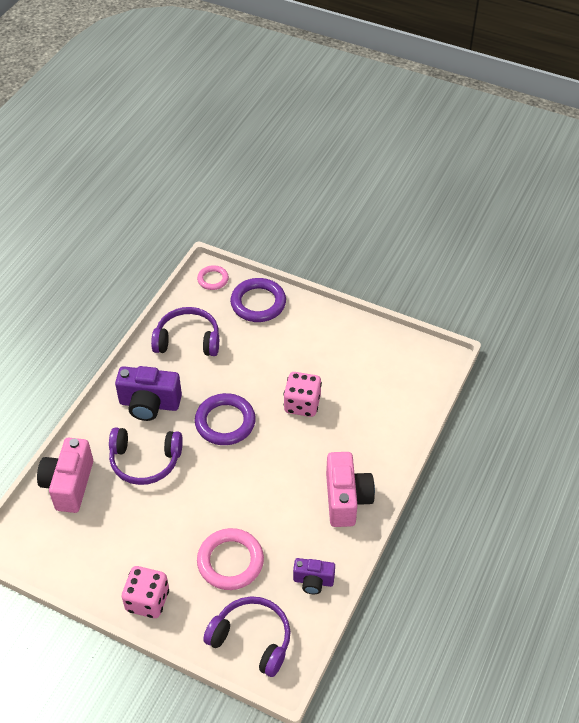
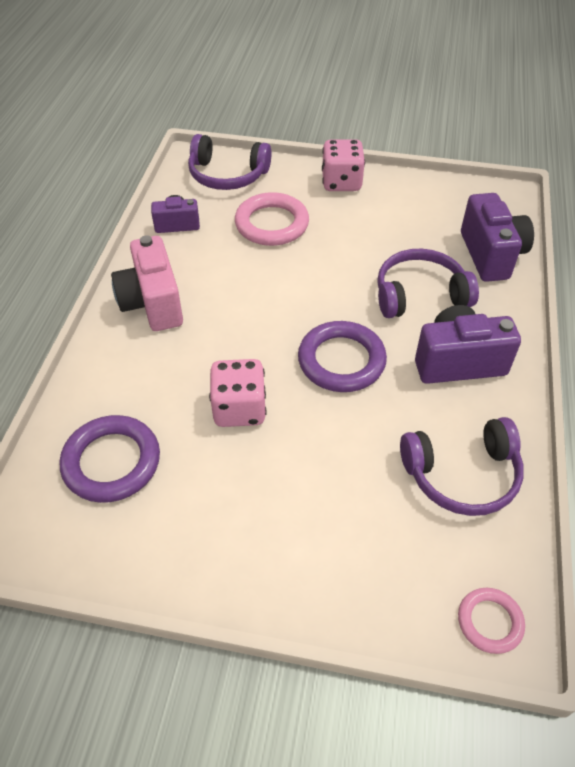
camera: 165 degrees right, 0 degrees up
(69, 485) = (491, 255): pink camera -> purple camera
(258, 303) = (377, 584): purple ring -> purple ring (111, 462)

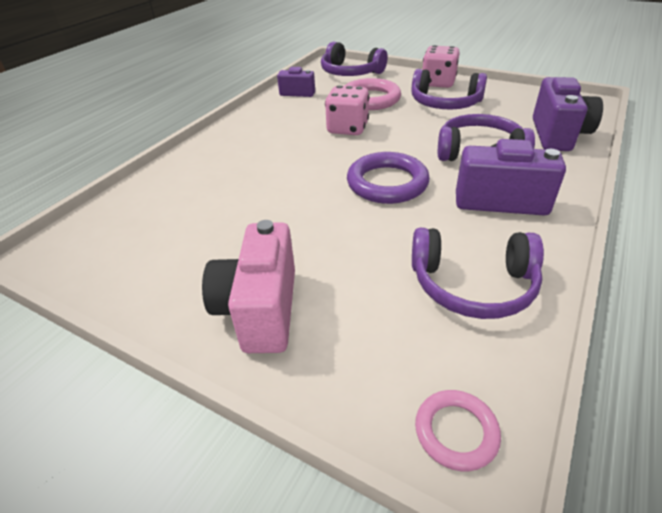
camera: 20 degrees right, 10 degrees down
(111, 462) = (157, 216): purple ring -> none
(152, 303) = (253, 130): pink camera -> pink camera (260, 310)
(239, 409) = (281, 200): pink dice -> pink dice (347, 128)
(360, 219) = (445, 103): none -> purple headphones

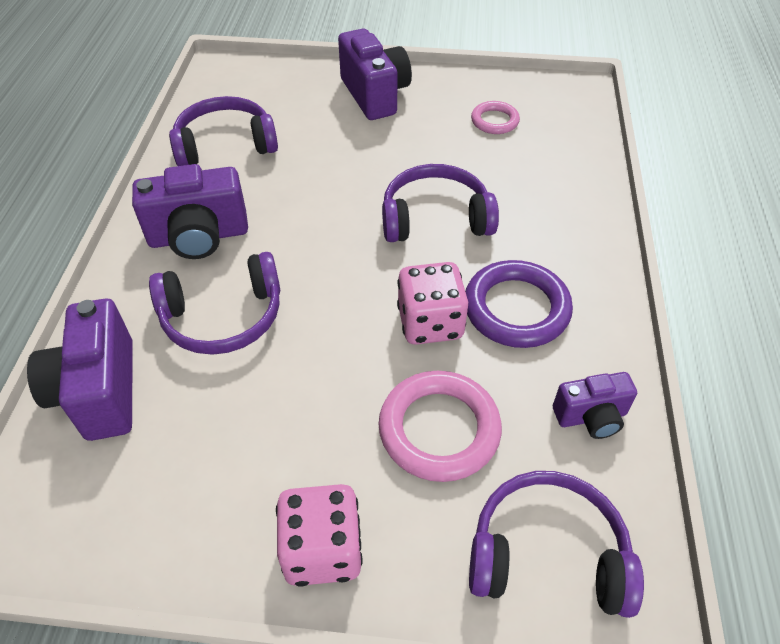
camera: 155 degrees right, 10 degrees up
(260, 310) = (375, 95): pink camera -> purple camera
(387, 183) = (329, 230): purple ring -> purple ring (516, 309)
(445, 103) = (292, 451): purple headphones -> purple headphones (435, 218)
(456, 432) = (231, 72): pink ring -> pink ring (494, 121)

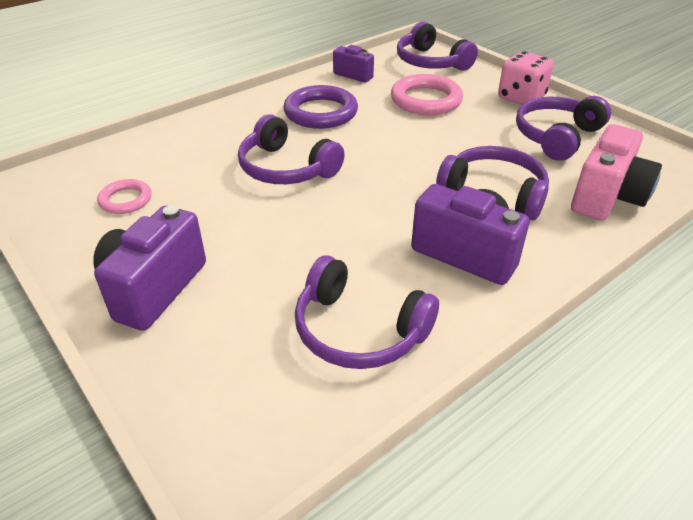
camera: 135 degrees left, 10 degrees down
(99, 391) = (607, 197): purple camera -> pink camera
(212, 475) = (556, 136): none -> purple headphones
(430, 323) = (373, 129): pink dice -> none

